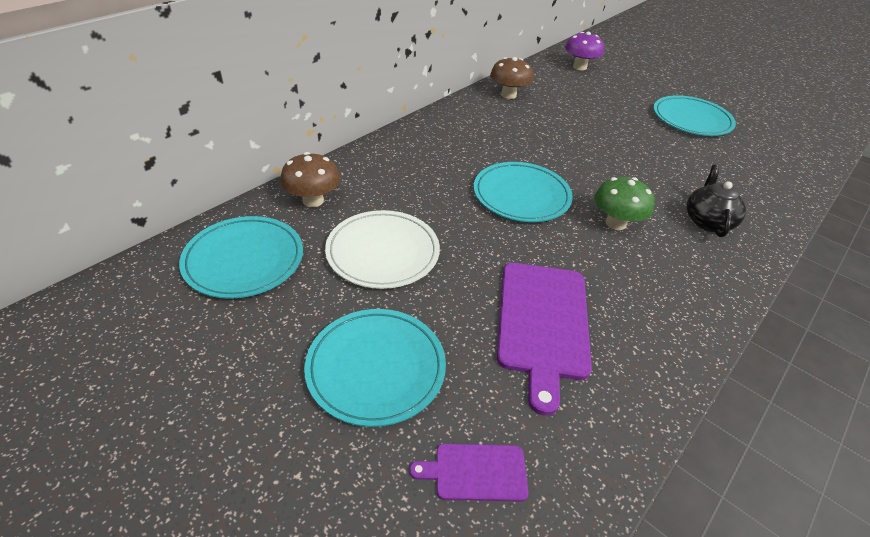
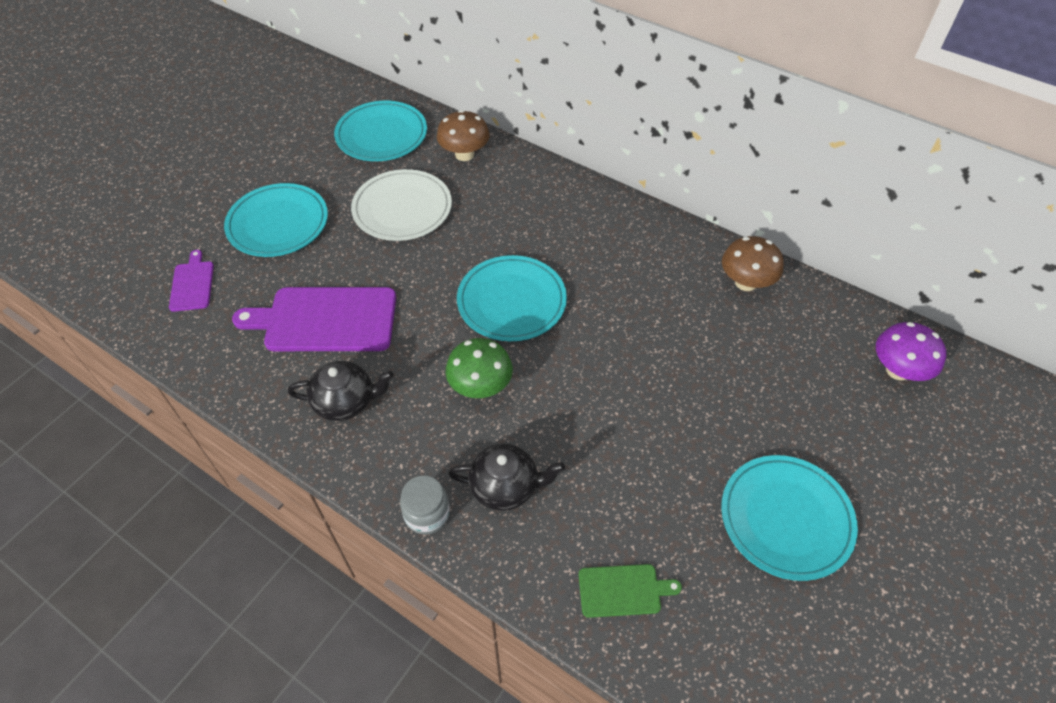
camera: 85 degrees right, 10 degrees up
(648, 311) = (346, 402): none -> black teapot
(747, 265) = (427, 514): none -> grey jar
(765, 182) = (623, 590): none -> green cutting board

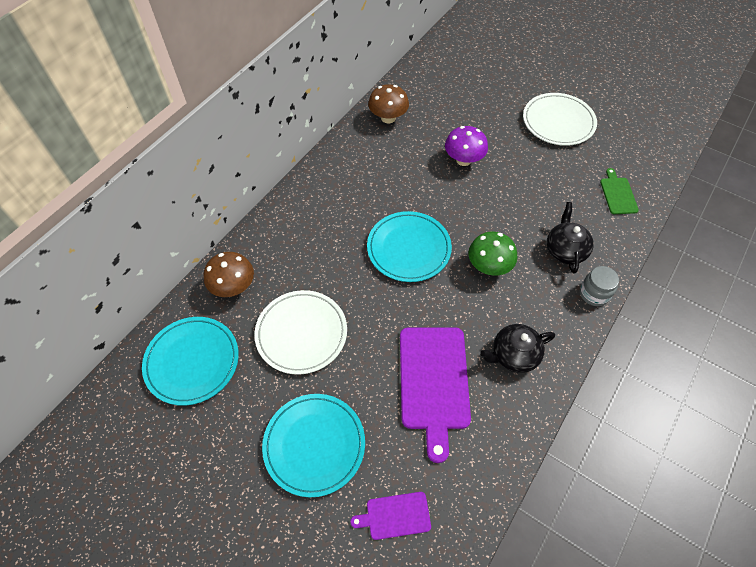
camera: 90 degrees left, 5 degrees up
(346, 402) = (513, 355): black teapot -> black teapot turned 105 degrees counterclockwise
(786, 518) = (558, 122): turquoise plate -> white plate
(897, 370) = (454, 63): purple mushroom -> purple mushroom (463, 160)

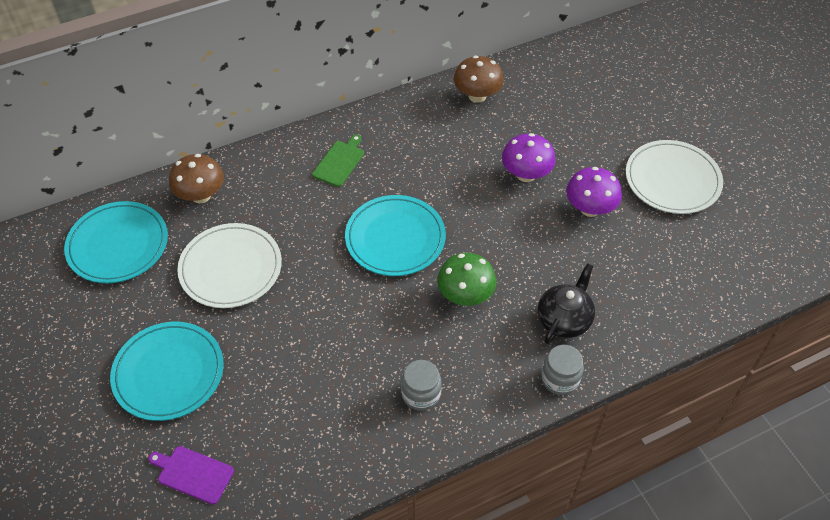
camera: 30 degrees right, 5 degrees down
(434, 382) = (321, 377): purple cutting board -> none
(513, 355) = (421, 394): black teapot -> grey jar
(522, 165) = (590, 209): none -> purple mushroom
(618, 194) = (679, 289): green cutting board -> green cutting board (339, 162)

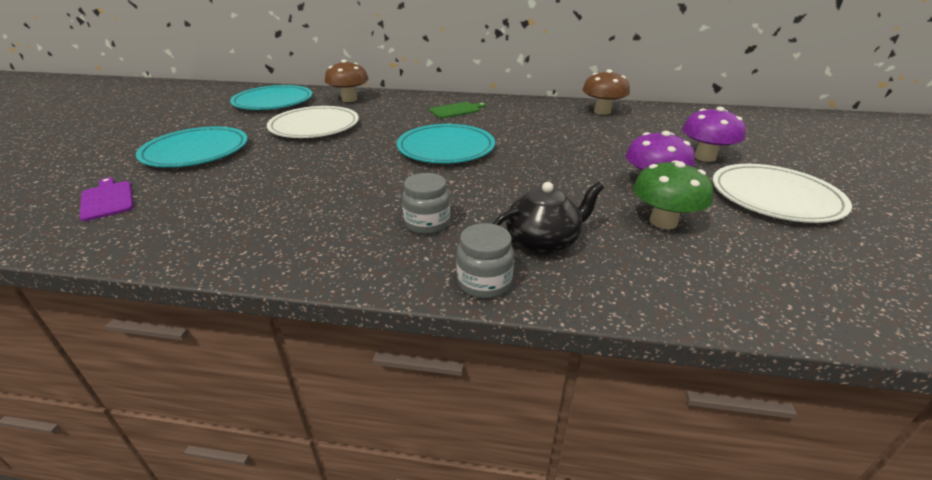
camera: 35 degrees right, 20 degrees down
(421, 394) = (333, 232): grey jar -> grey jar (427, 224)
(465, 295) = (461, 192): green mushroom -> green mushroom (663, 222)
(526, 174) = (603, 152): purple mushroom -> purple mushroom (705, 157)

